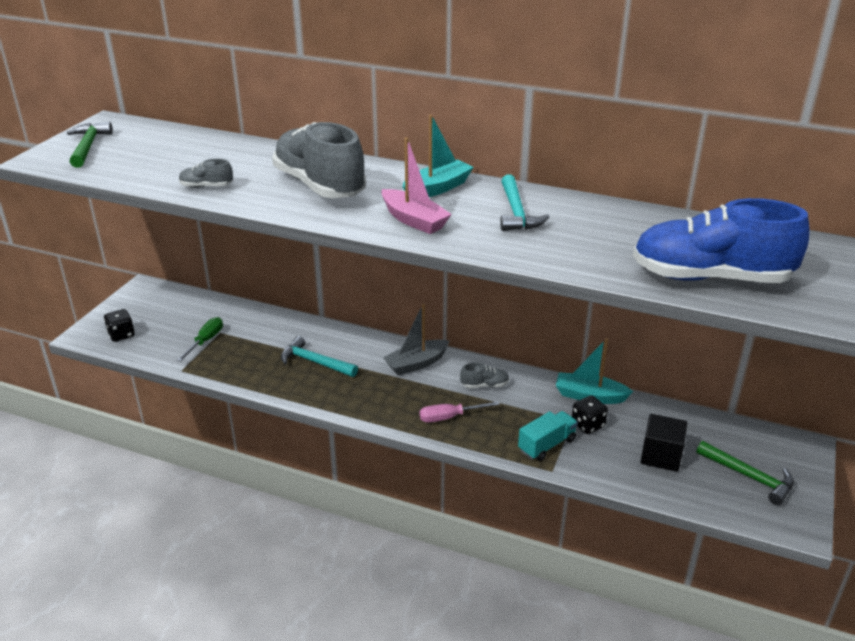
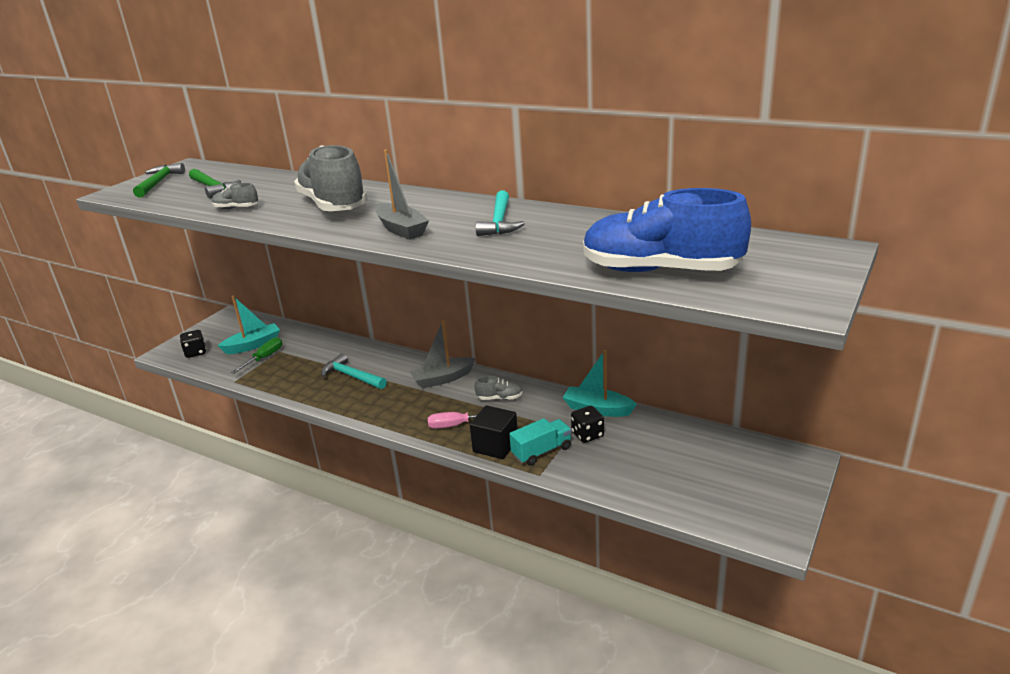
camera: 10 degrees right, 5 degrees down
(414, 220) = (401, 229): pink boat -> grey boat
(437, 188) = (437, 205): turquoise boat -> turquoise boat (253, 345)
(661, 456) = (652, 464): black cube -> black cube (495, 446)
(749, 477) = (738, 486): green hammer -> green hammer (213, 188)

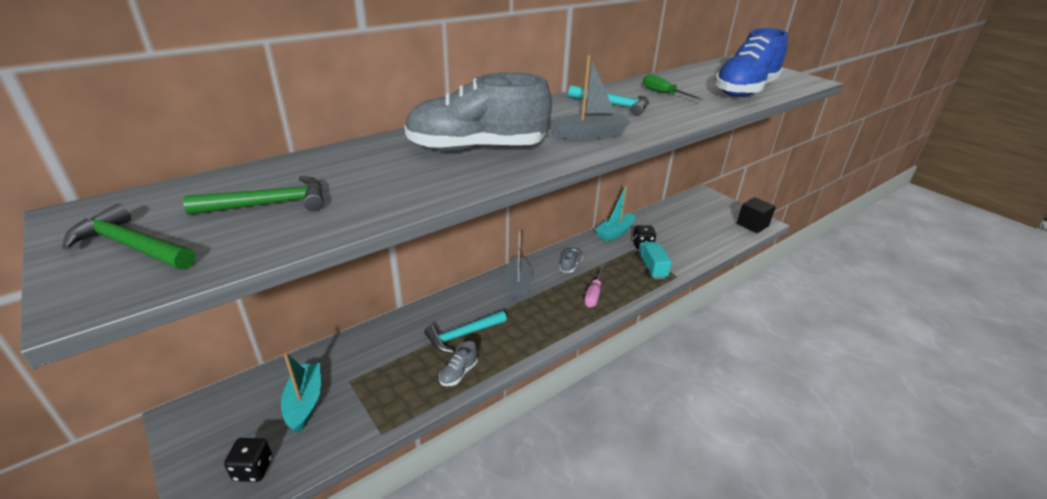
camera: 70 degrees left, 5 degrees up
(236, 208) = (396, 197): grey shoe -> grey shoe (458, 373)
(264, 358) = (351, 397): green screwdriver -> green screwdriver (663, 94)
(495, 446) = (633, 284): black cube -> black cube (752, 225)

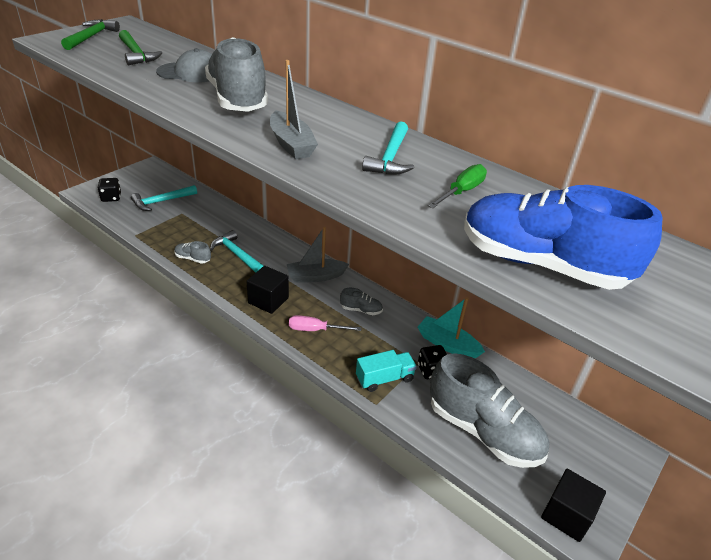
camera: 75 degrees right, 5 degrees up
(304, 402) = (161, 201): turquoise boat -> turquoise hammer
(376, 169) = (190, 73): none -> grey cap
(548, 319) = (268, 300): none -> black cube
(696, 237) = (483, 431): none -> grey shoe

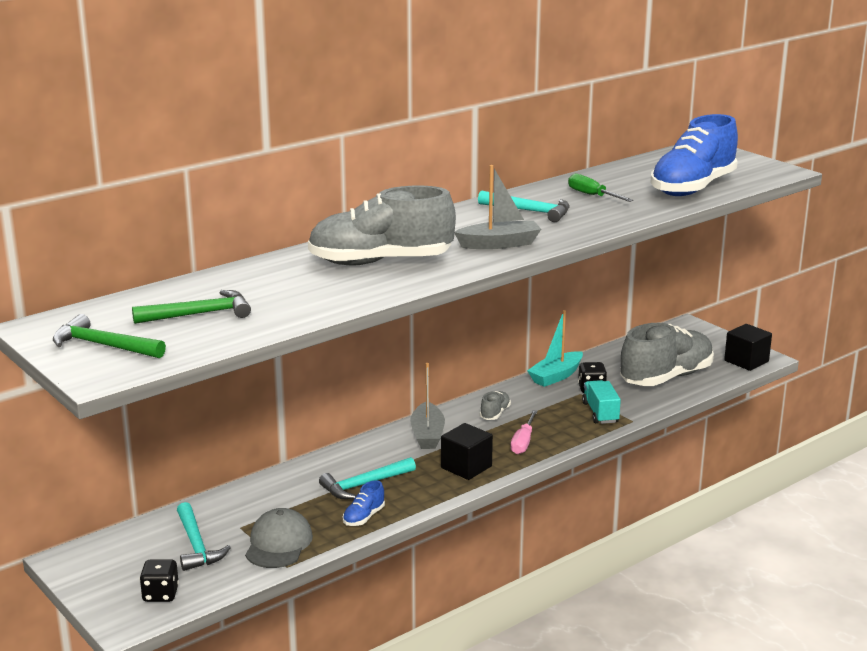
camera: 75 degrees left, 15 degrees down
(190, 73) = (285, 283): grey cap -> grey cap (278, 543)
(193, 258) = (364, 517): grey shoe -> blue shoe

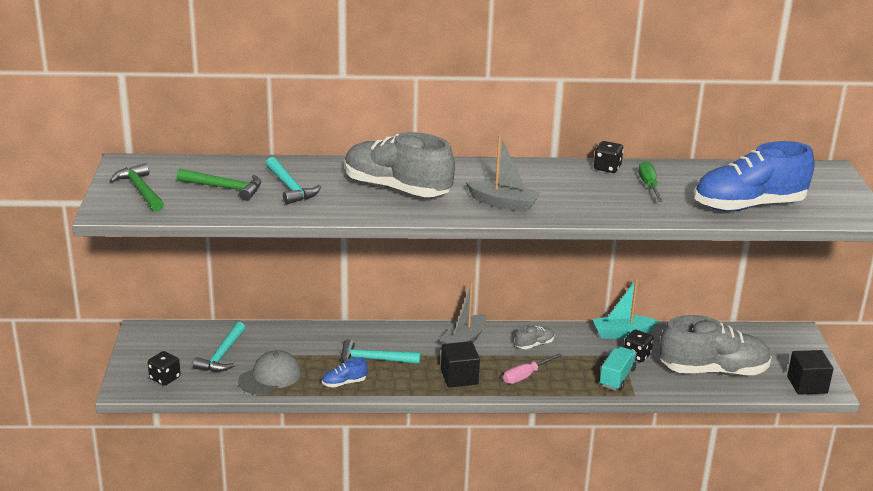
camera: 35 degrees right, 5 degrees up
(530, 211) = (574, 183): turquoise hammer -> turquoise hammer (290, 187)
(535, 192) = (607, 168): none -> black dice

